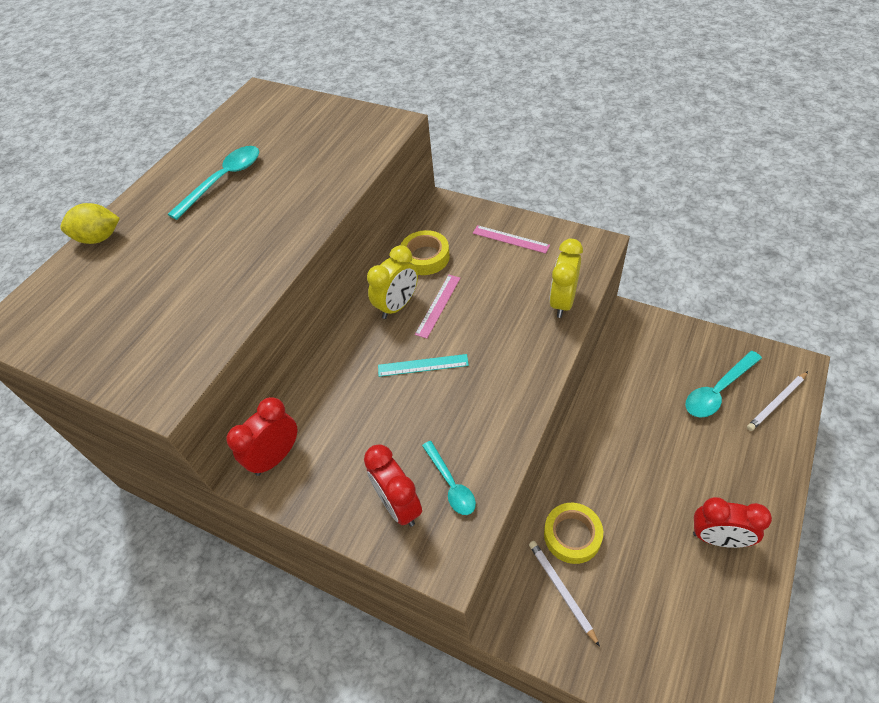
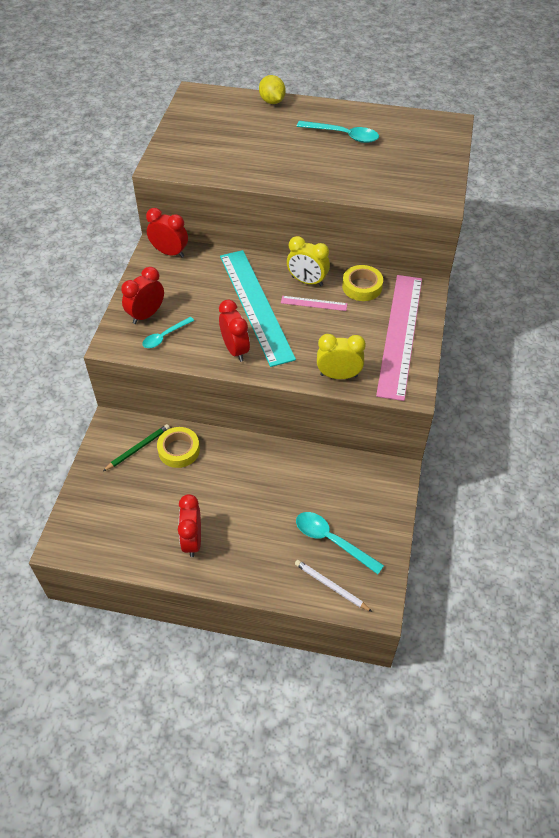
camera: 70 degrees right, 0 degrees up
(423, 365) = (256, 305): turquoise ruler -> turquoise ruler, size x2.47
(498, 400) = (235, 350): none -> red clock
(510, 239) = (400, 334): pink ruler -> pink ruler, size x2.47
(561, 590) = (138, 448): white pencil -> green pencil

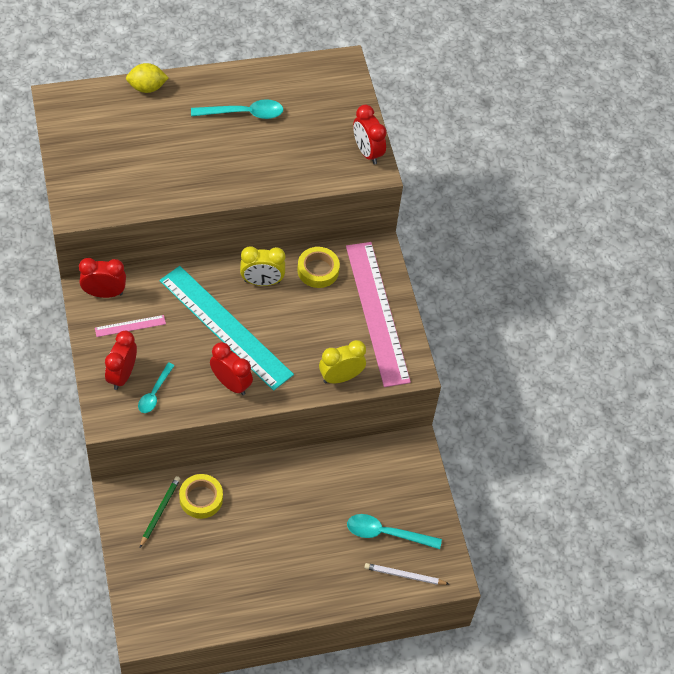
camera: 30 degrees left, 5 degrees up
(192, 540) = (261, 582): red clock -> red clock (367, 152)
(272, 101) = (147, 87): yellow lemon -> yellow lemon turned 45 degrees counterclockwise
(314, 303) = (280, 305): pink ruler -> pink ruler (130, 326)

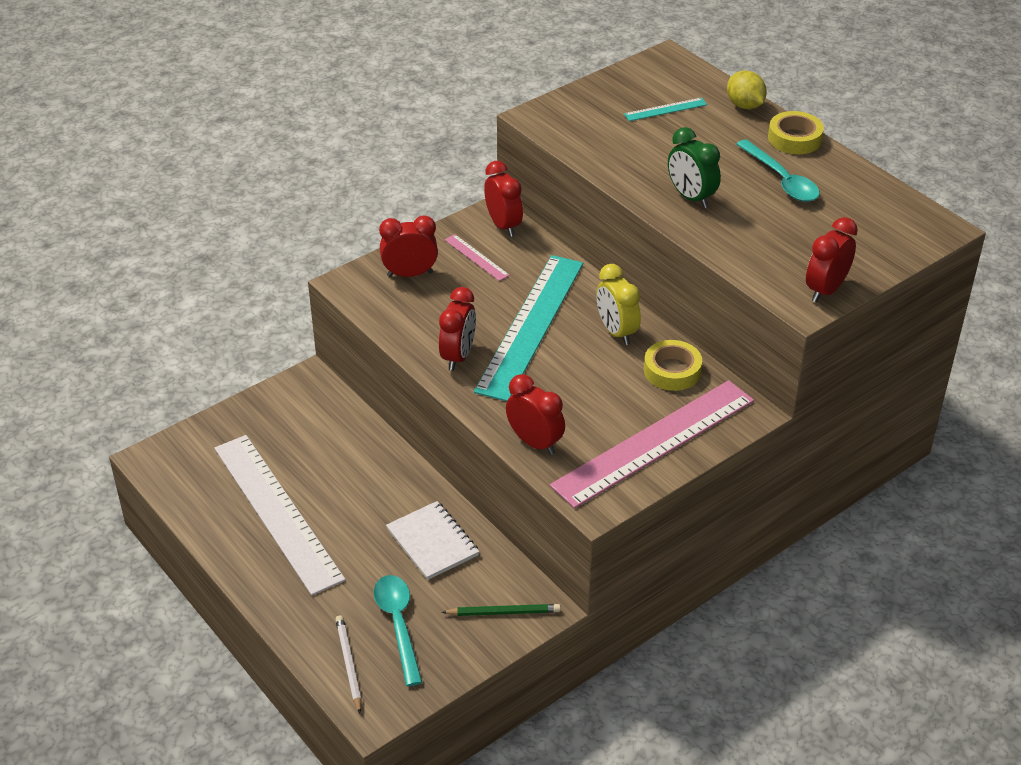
camera: 70 degrees right, 15 degrees down
(120, 133) = (665, 109): none -> turquoise ruler
(154, 393) = (404, 304): turquoise spoon -> none
(159, 511) = (309, 417): green pencil -> green pencil (503, 612)
(201, 498) = (345, 443): yellow tape -> yellow tape (794, 138)
(230, 170) = (691, 197): none -> green clock
(245, 568) = (277, 512): none -> white ruler
(326, 484) = (432, 542): none -> white notebook
(340, 377) = (535, 442): yellow clock -> red clock

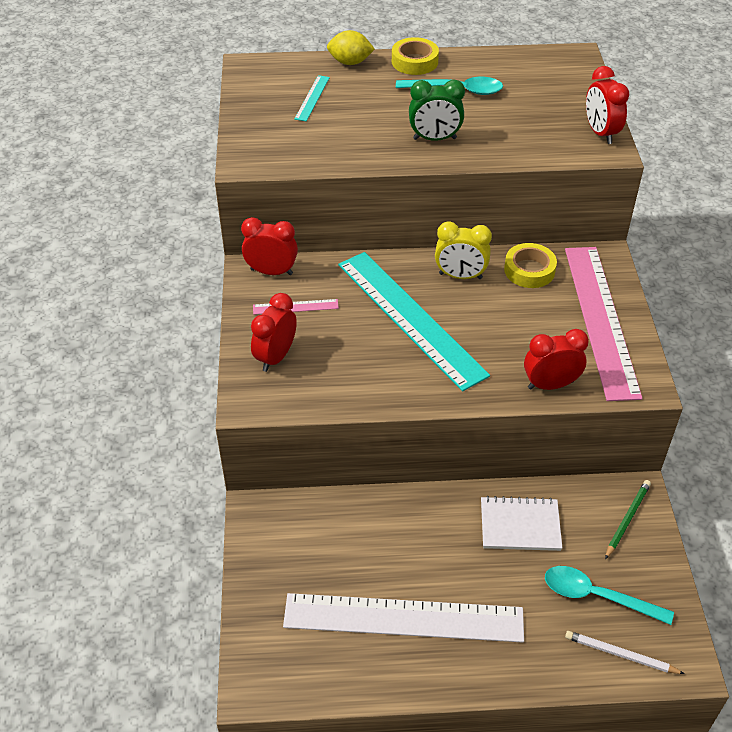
camera: 55 degrees left, 5 degrees up
(458, 356) = (409, 379): red clock -> none

